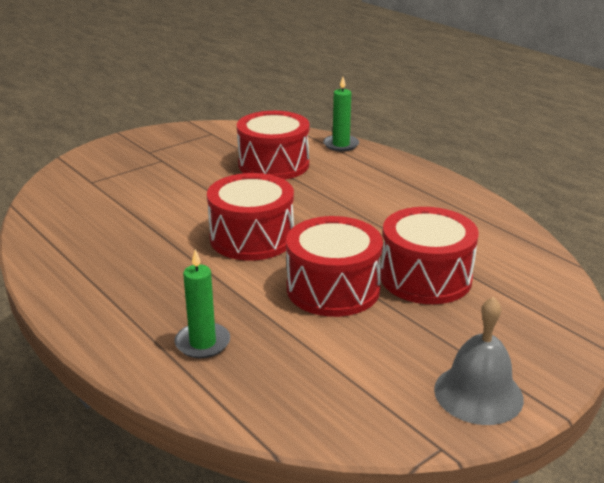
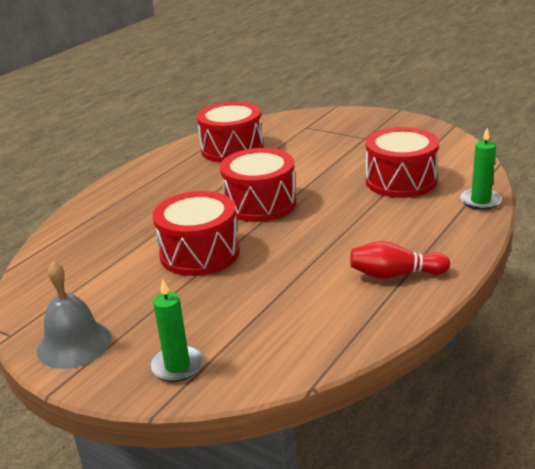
camera: 75 degrees right, 0 degrees up
(202, 343) = (112, 221): green candle -> green candle (177, 366)
(425, 277) = (238, 293): red drum -> red drum (232, 149)
(434, 201) = (395, 274): none -> red bowling pin

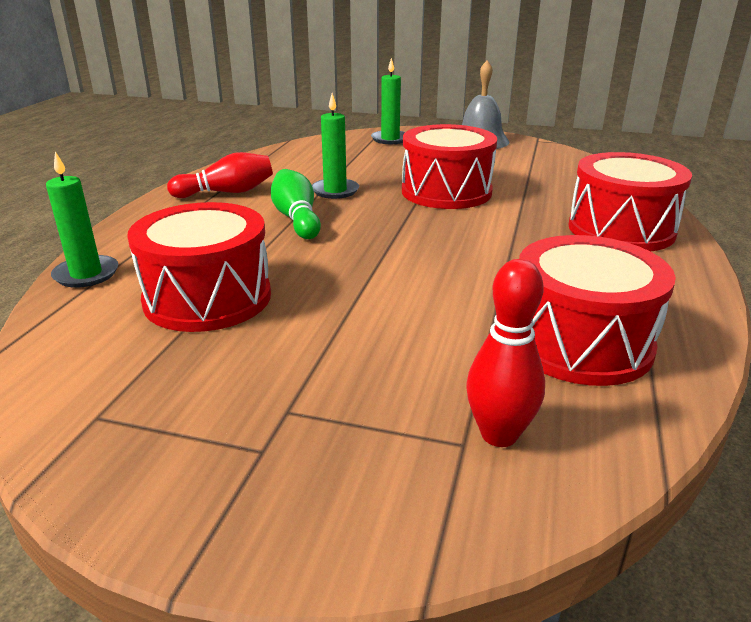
camera: 160 degrees right, 0 degrees up
(260, 203) = (423, 244): red drum -> red drum (621, 229)
(292, 128) = (499, 434): none -> red bowling pin
(294, 265) = (335, 191): none -> green candle
(337, 235) = (296, 219): none -> green bowling pin

